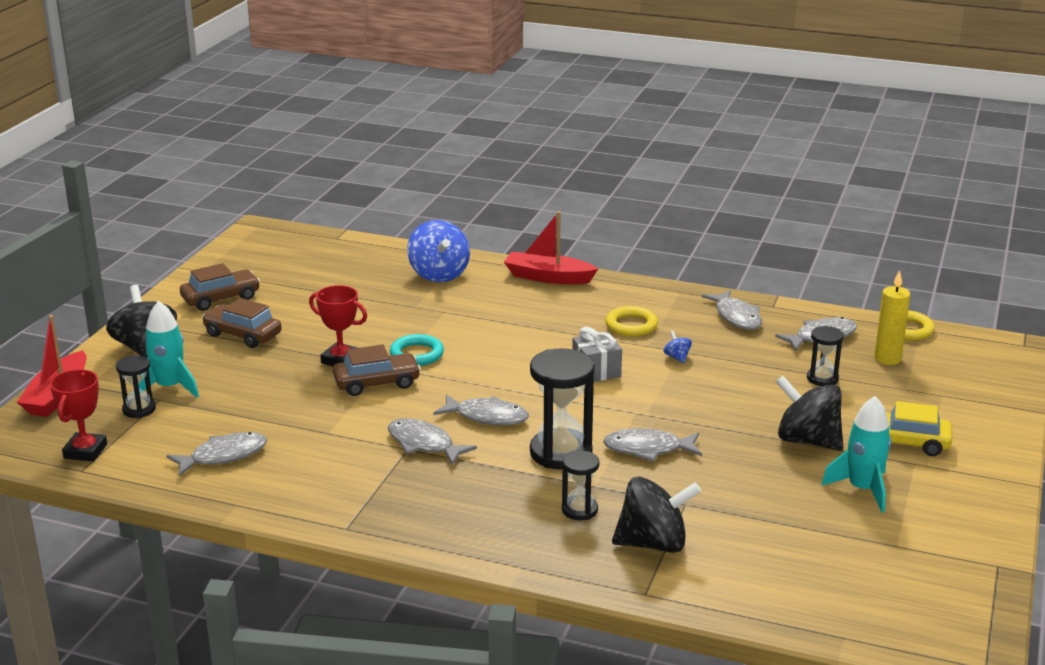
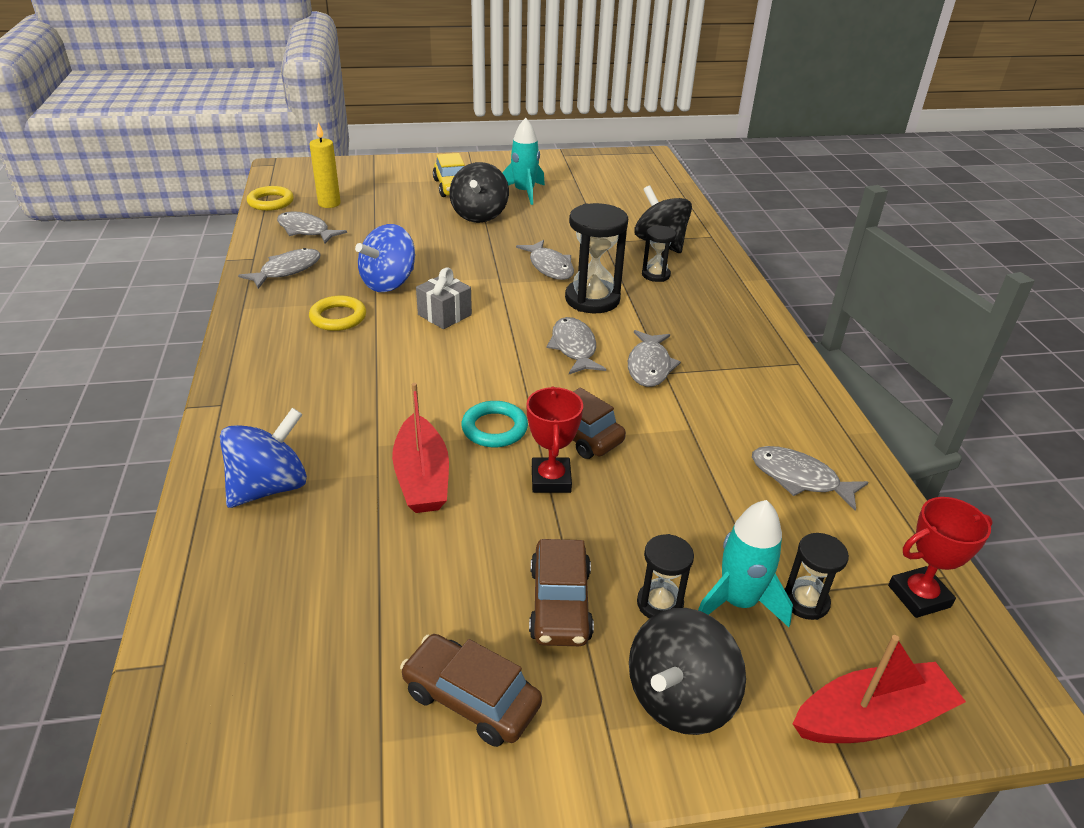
camera: 120 degrees left, 10 degrees up
(548, 277) = (241, 396): red boat -> red boat (422, 477)
(677, 357) = (389, 283): blue spinning top -> blue spinning top, size x2.36
(822, 378) = (381, 221): black hourglass -> black hourglass (660, 603)

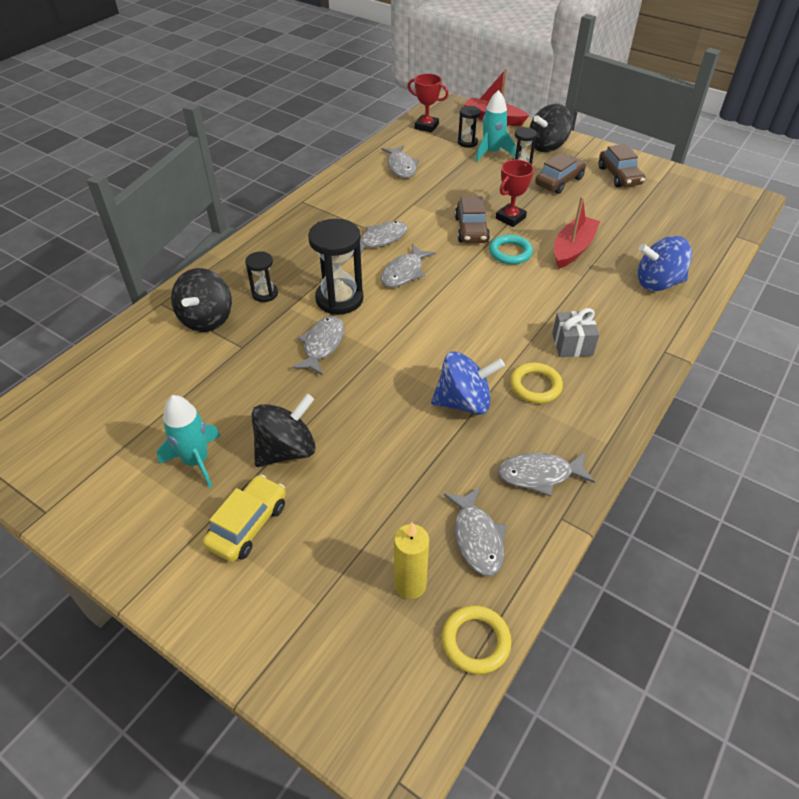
camera: 135 degrees left, 10 degrees up
(444, 315) = (455, 343): grey gift -> grey gift (572, 344)
(679, 698) = (547, 146): black spinning top -> black spinning top turned 150 degrees clockwise

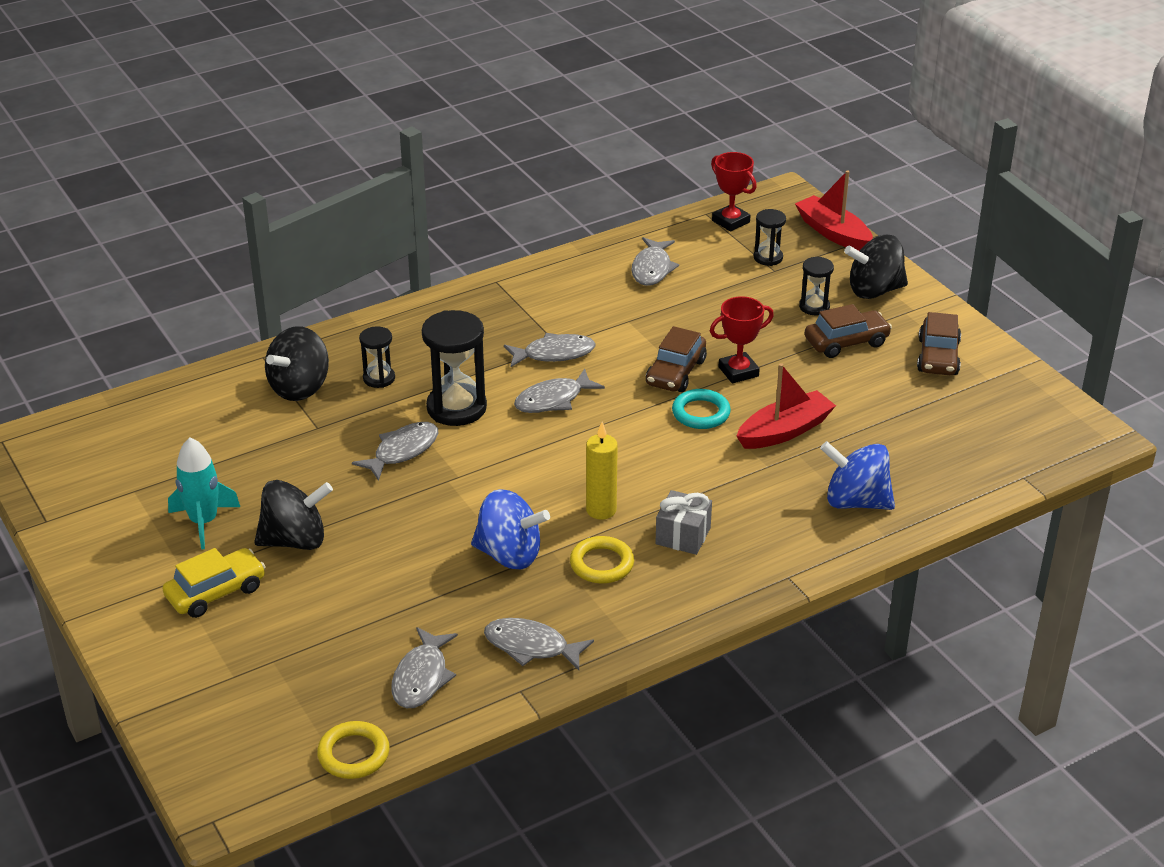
camera: 25 degrees right, 10 degrees down
(410, 585) = (328, 691): yellow candle -> yellow candle (601, 510)
(491, 153) = (788, 280): turquoise rocket -> none

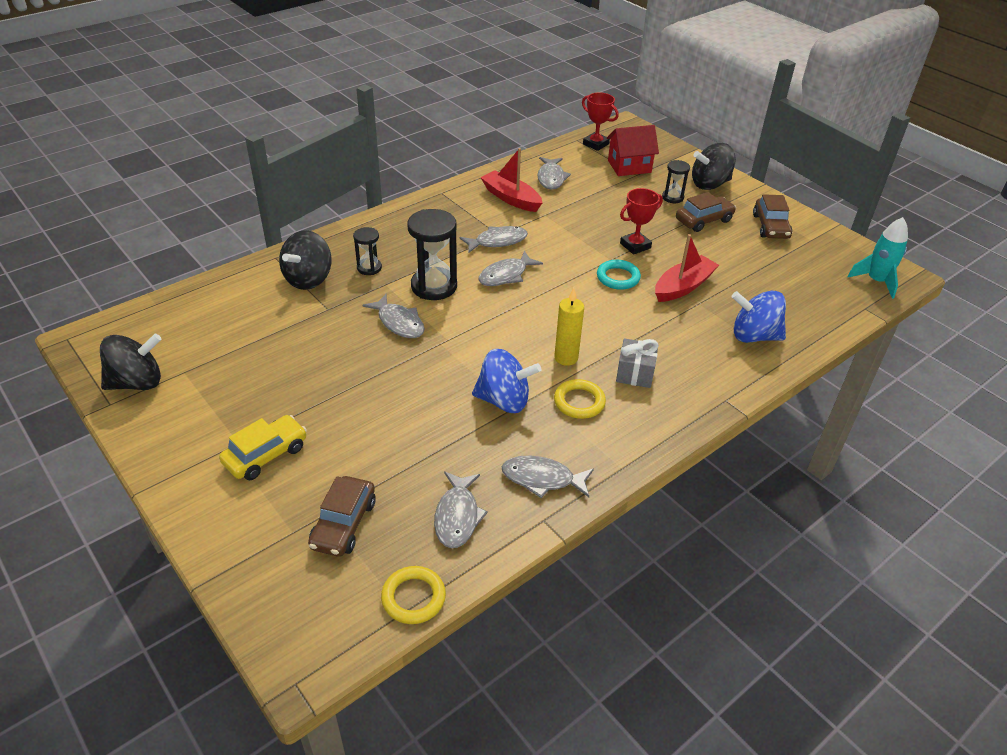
camera: 10 degrees left, 5 degrees up
(204, 522) = (247, 394): turquoise rocket -> turquoise rocket (876, 281)
(295, 540) = (326, 403): black spinning top -> black spinning top (137, 382)
(402, 451) = (399, 323): grey fish -> grey fish turned 105 degrees clockwise
(676, 372) = (590, 249): brown car -> brown car (344, 524)
(768, 258) = (629, 166): black hourglass -> red house
(833, 233) = (667, 148): red boat -> red boat (511, 198)

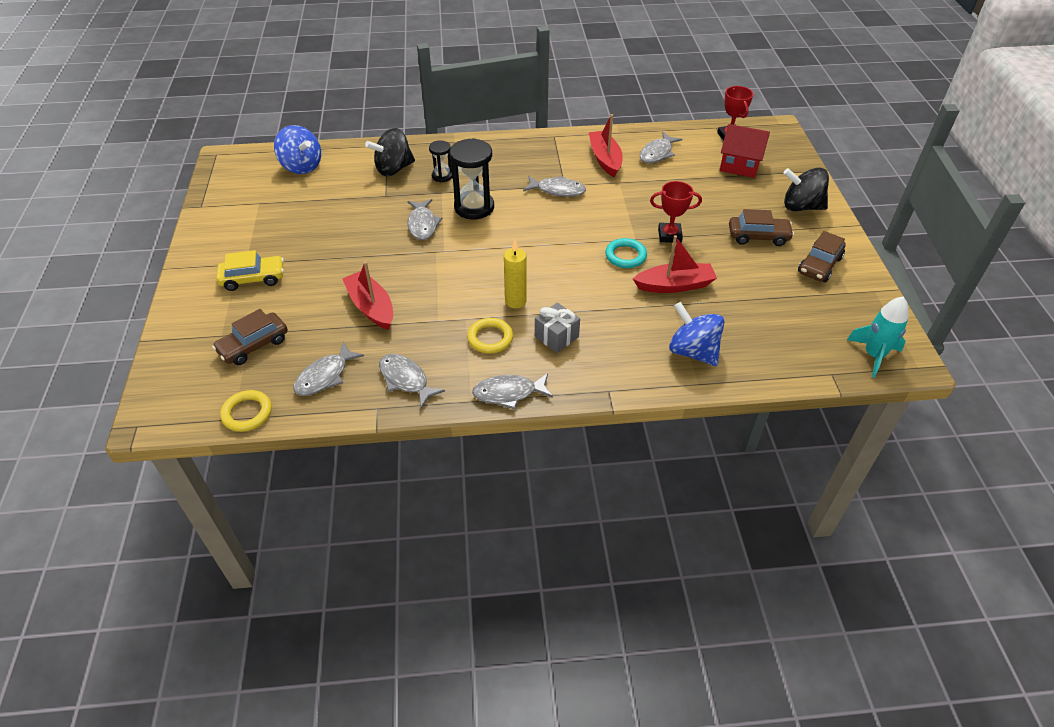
camera: 35 degrees right, 5 degrees up
(137, 382) = (227, 199): black spinning top -> none
(432, 425) = (371, 307): none -> red boat
(504, 400) = (437, 312): blue spinning top -> blue spinning top (301, 166)
(506, 275) = (536, 219): grey fish -> grey fish (508, 393)
(672, 197) = (750, 206): black hourglass -> none

